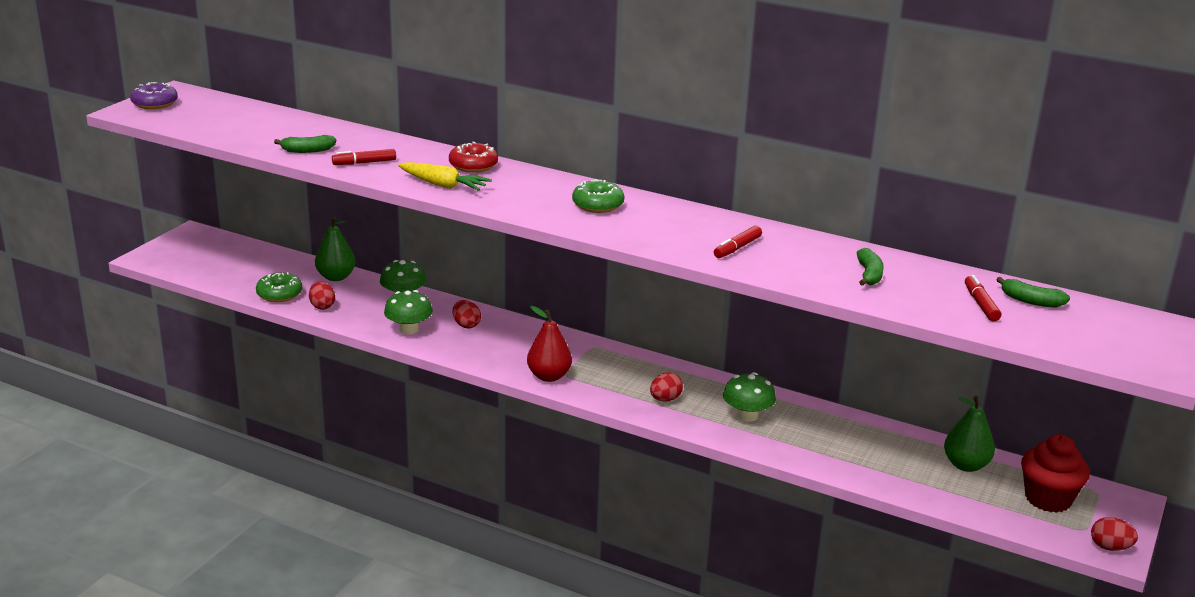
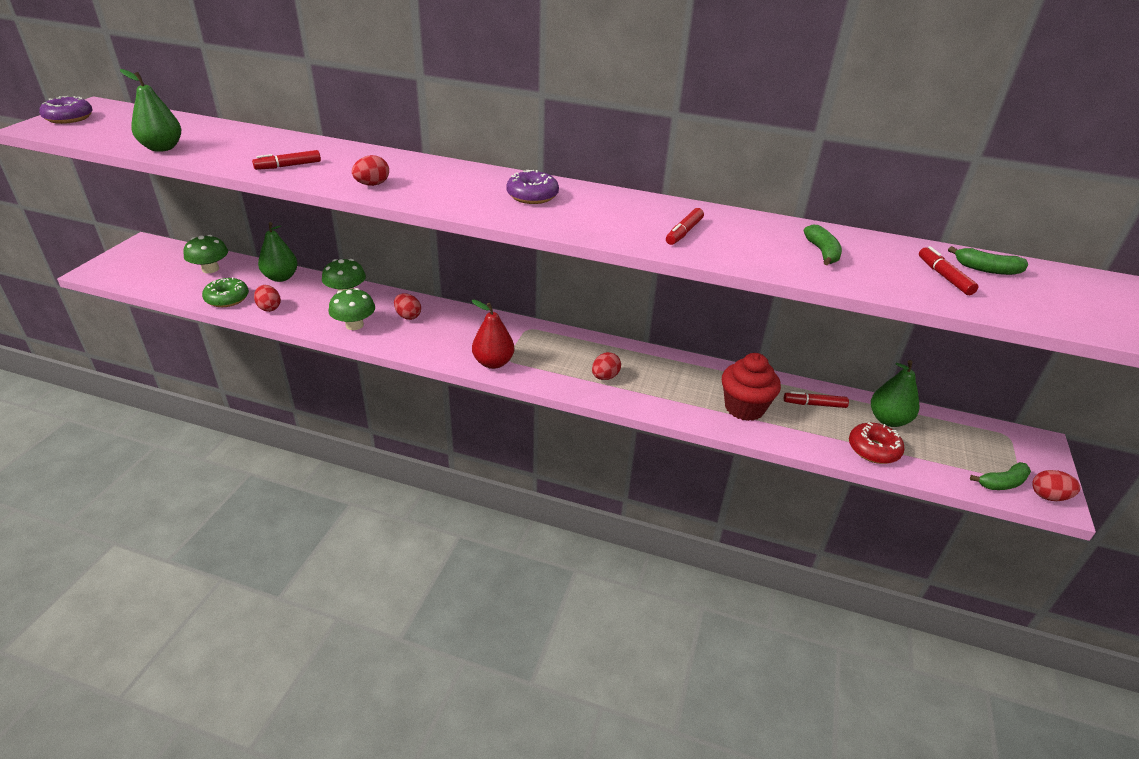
camera: 10 degrees left, 10 degrees up
(245, 139) = (162, 148): none -> green pear
(307, 150) = (228, 156): green banana -> green banana (1002, 483)
(443, 185) = (372, 184): yellow carrot -> red egg
(473, 165) = (400, 163): red donut -> red donut (873, 449)
(598, 205) = (532, 196): green donut -> purple donut
(747, 415) = (683, 387): green mushroom -> green mushroom (210, 269)
(888, 444) = (814, 404): none -> red marker
(1048, 499) = (972, 448): red cupcake -> red cupcake (744, 408)

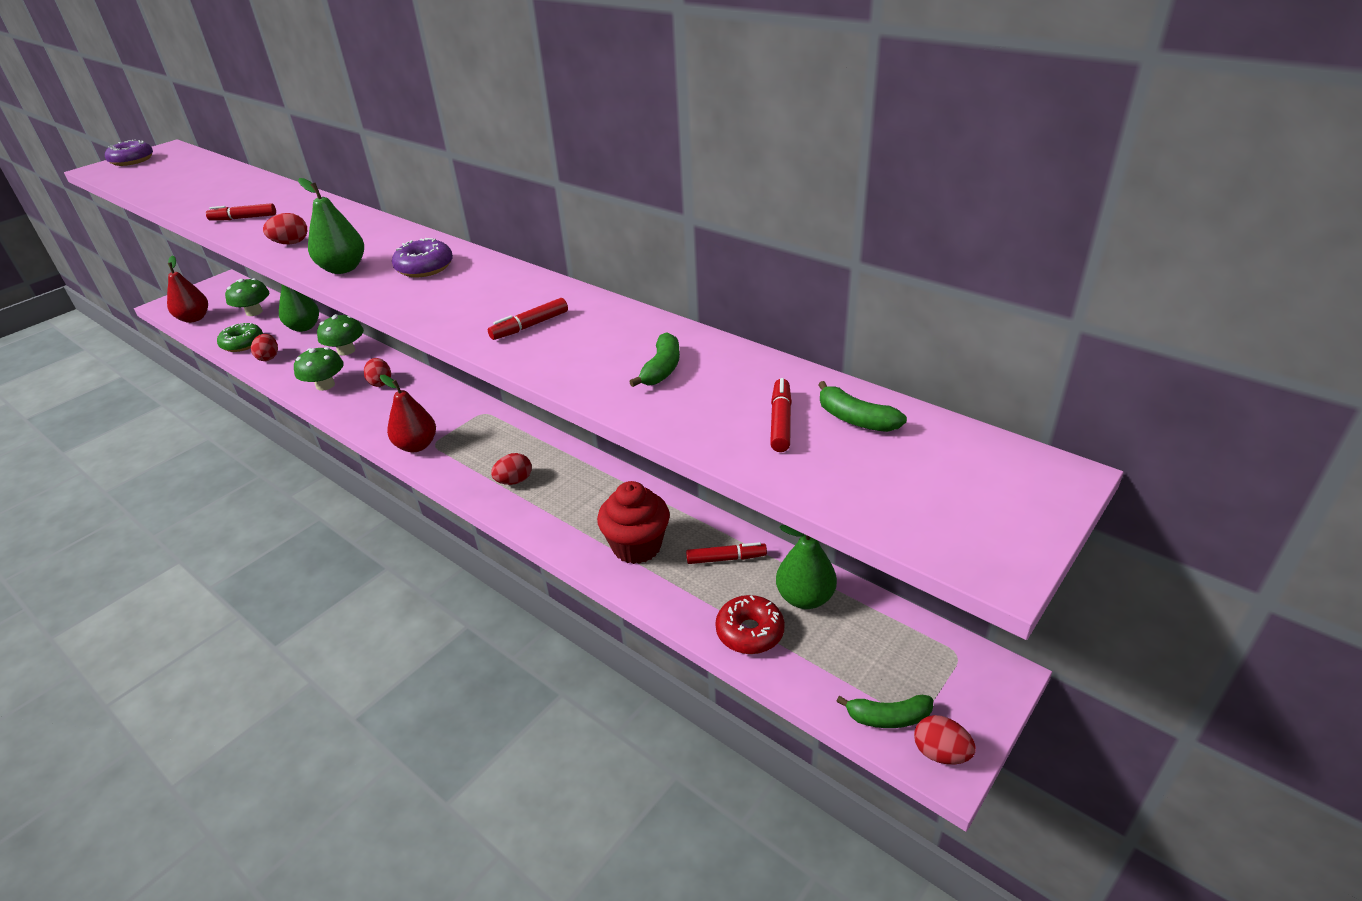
camera: 25 degrees right, 0 degrees up
(145, 281) = (194, 318): none -> red pear
(162, 148) = (166, 194): green pear -> green pear (343, 269)
(814, 404) = (726, 558): red marker -> red marker turned 150 degrees clockwise

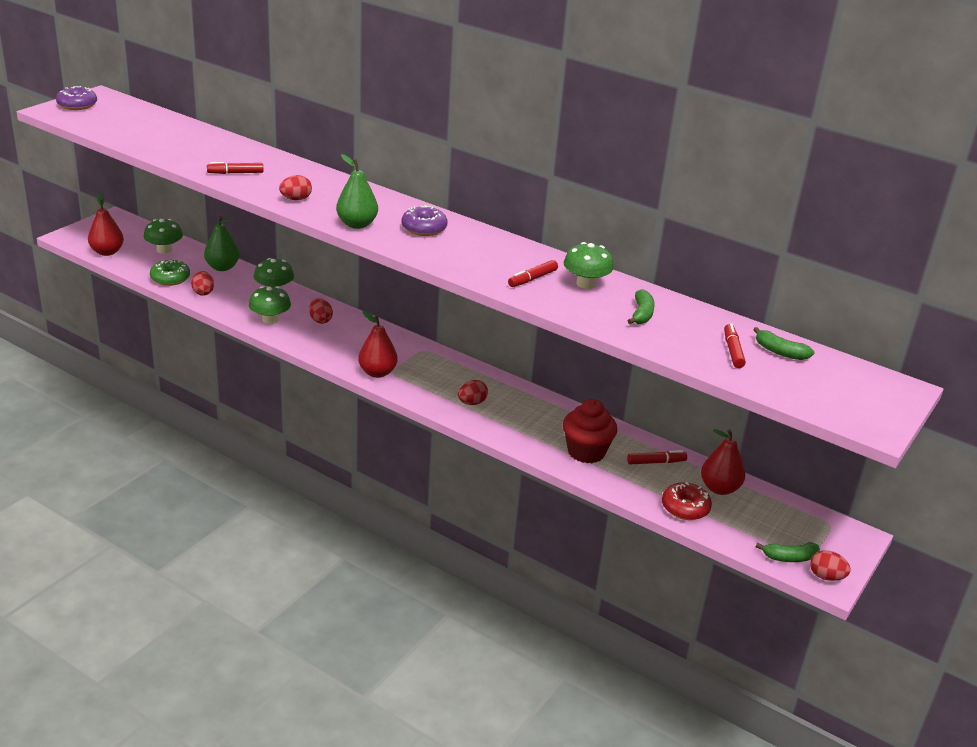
camera: 10 degrees left, 5 degrees down
(601, 328) = (586, 284): none -> green mushroom
(805, 597) = (719, 488): green pear -> red pear

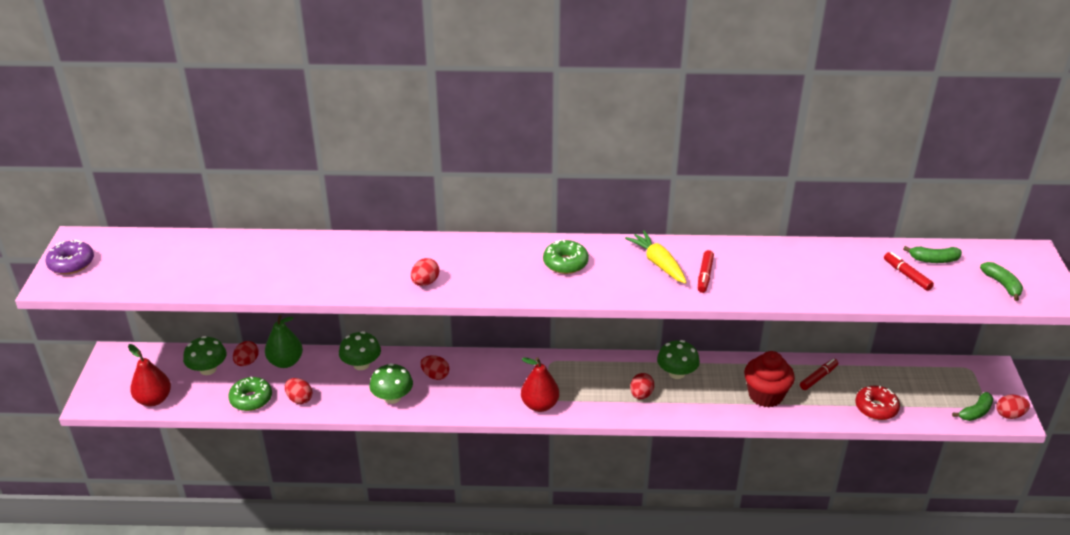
camera: 30 degrees left, 5 degrees up
(196, 257) = (247, 362): none -> red egg
(235, 173) = (335, 277): red marker -> none
(357, 224) = (509, 286): green pear -> none
(424, 228) = (565, 263): purple donut -> green donut
(503, 257) = (658, 263): none -> yellow carrot
(586, 284) = (745, 261): green mushroom -> green mushroom (676, 373)
(641, 314) = (814, 271): green banana -> green banana (1002, 285)
(719, 488) = (879, 377): red pear -> none

